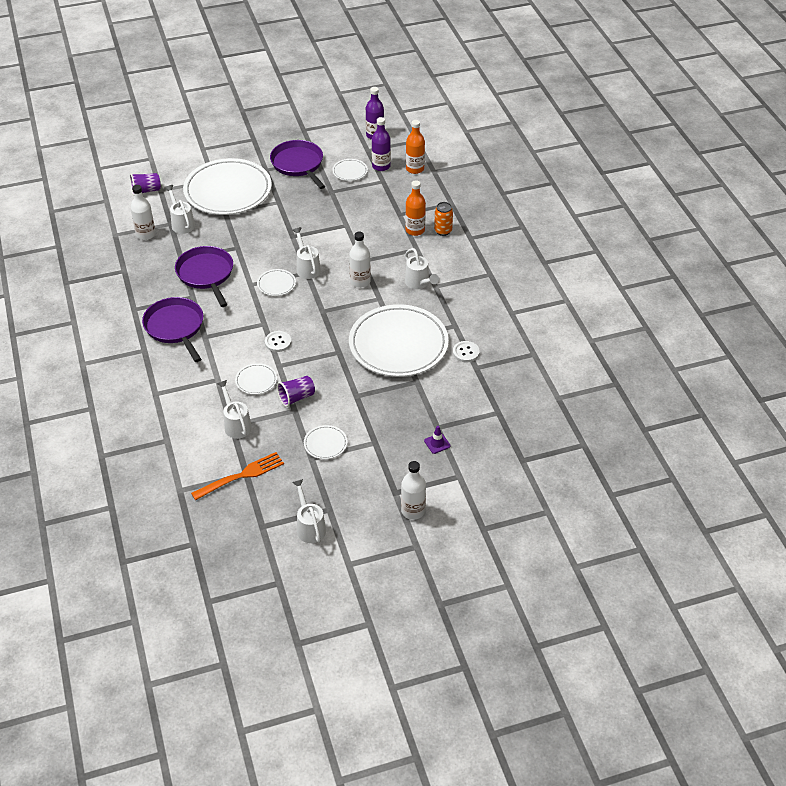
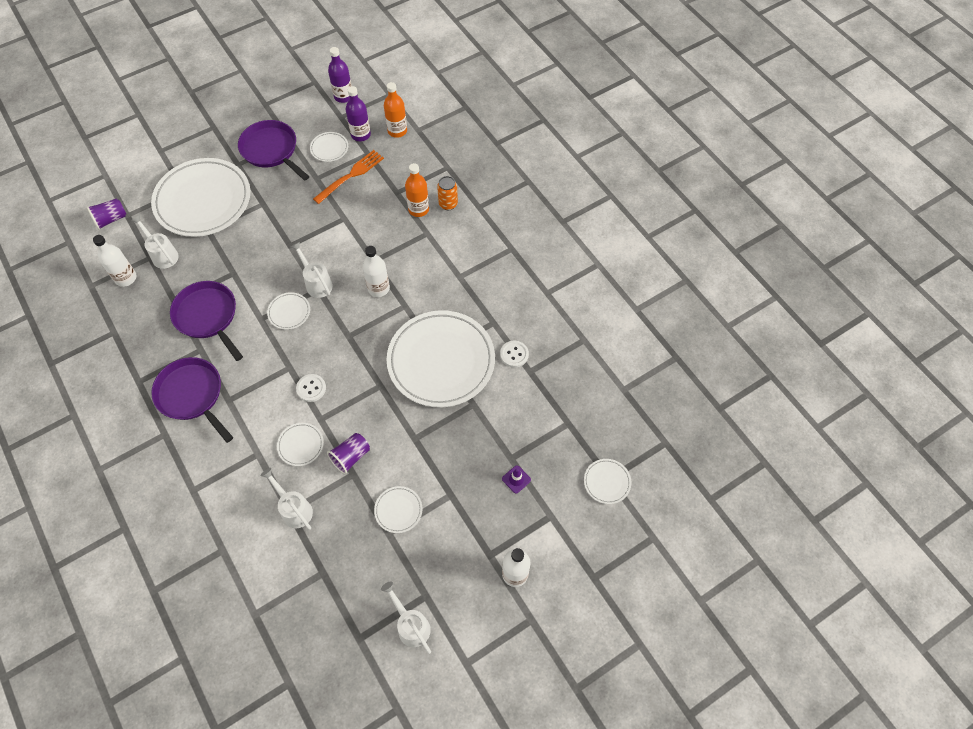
camera: 15 degrees left, 15 degrees up
(241, 475) = (318, 576): orange fork -> orange fork (351, 175)
(419, 283) = (441, 277): white watering can -> none
(519, 462) = (607, 482): none -> white plate

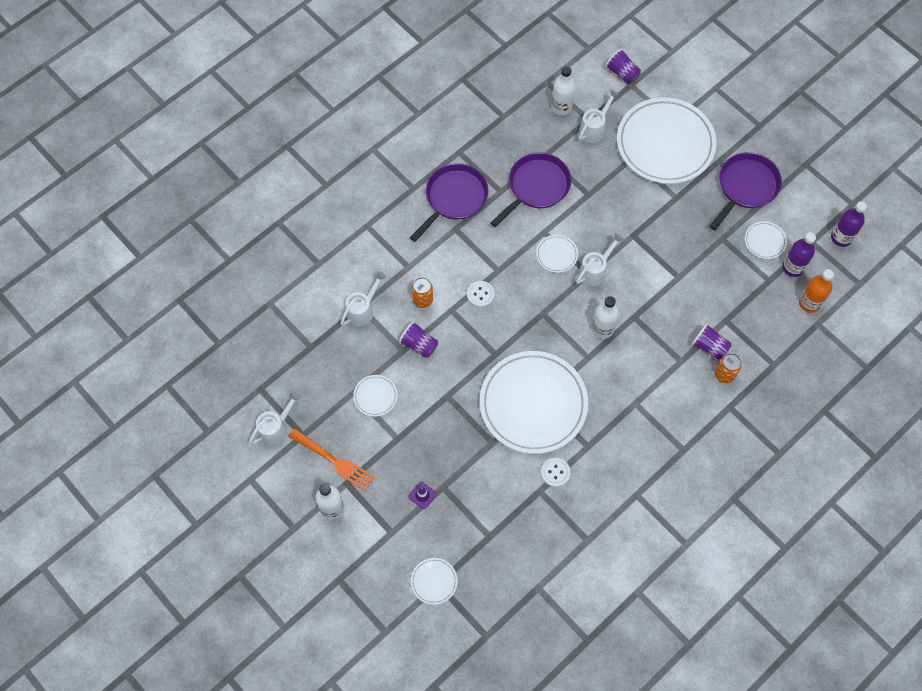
camera: 80 degrees right, 5 degrees up
(300, 445) = (423, 300): white plate -> orange can
(351, 175) = (735, 271): orange fork -> orange fork (334, 461)
(418, 209) = (709, 346): orange bottle -> purple cup

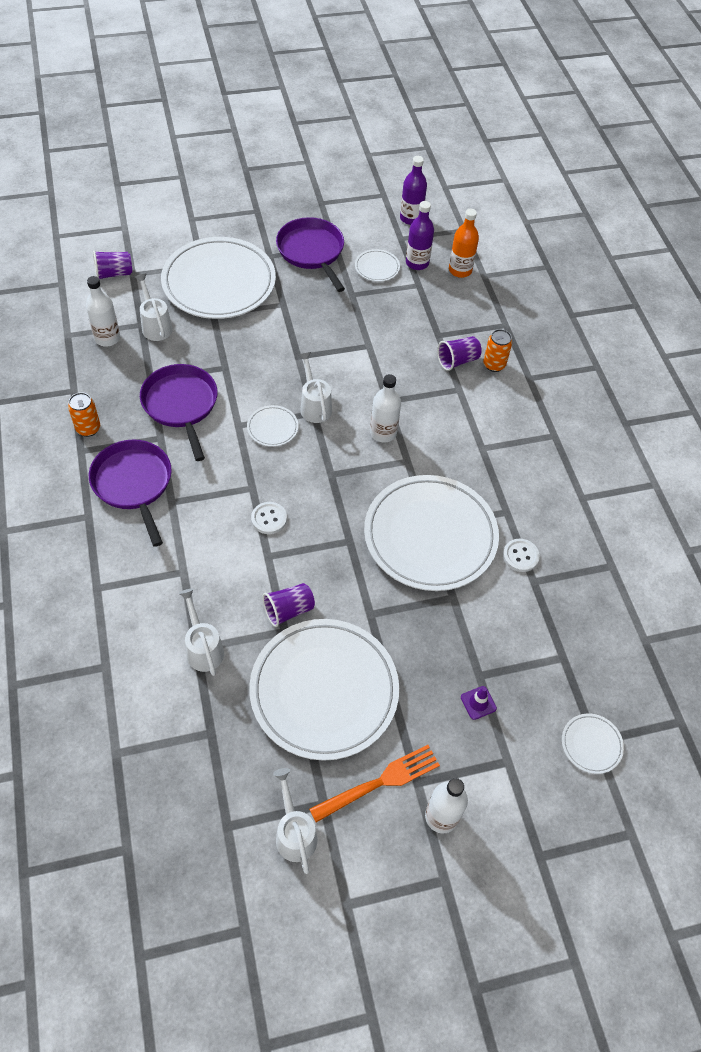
camera: 65 degrees left, 10 degrees down
(375, 396) = (324, 691): white plate -> white plate, size x2.45
(423, 300) = (235, 578): orange can -> orange can (88, 428)

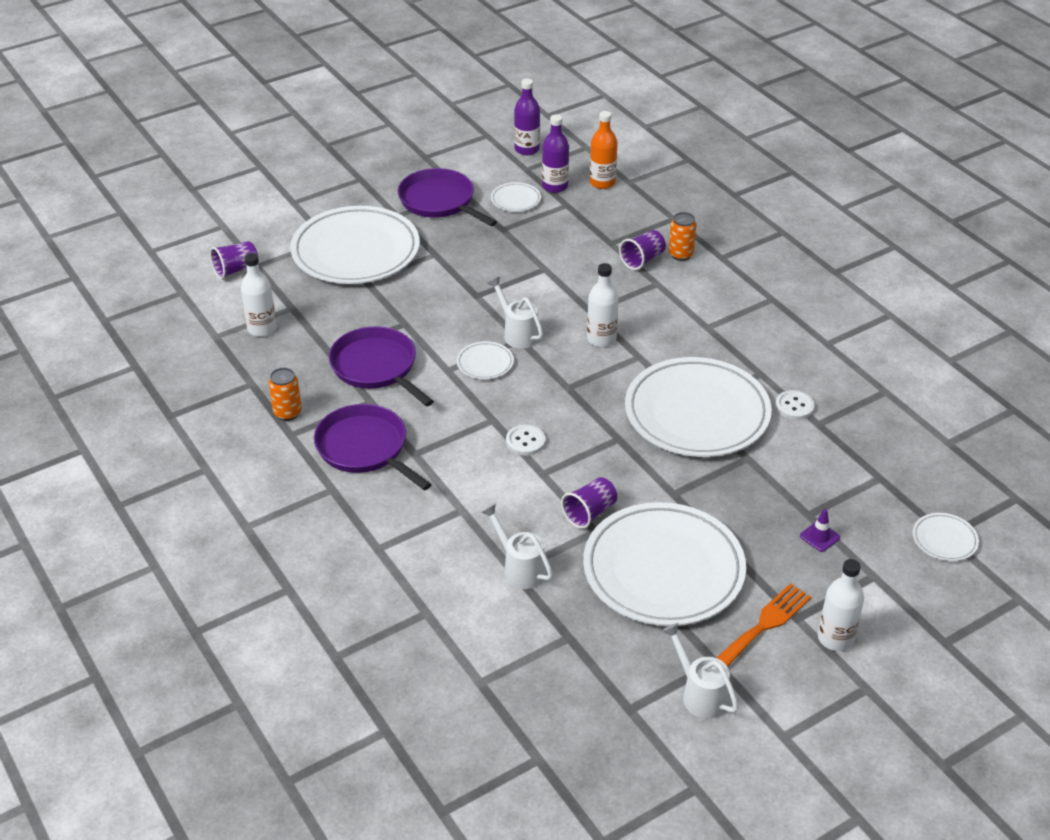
camera: 15 degrees left, 15 degrees down
(155, 325) = (308, 305): white watering can -> none

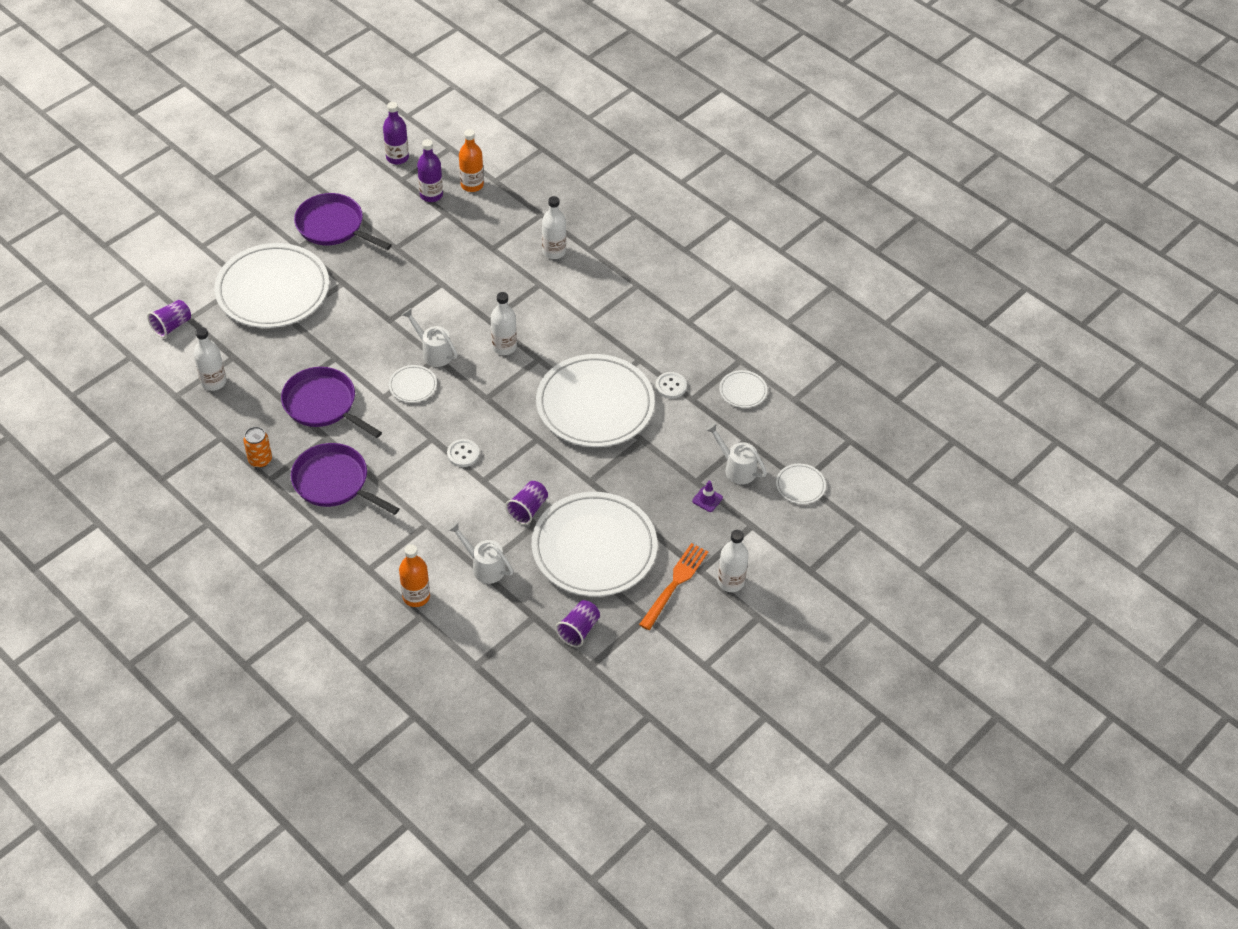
camera: 15 degrees left, 10 degrees up
(427, 588) = (416, 596): none -> orange bottle
(515, 200) = (400, 214): white plate -> white plate (743, 391)
(642, 260) = (522, 262): purple cup -> purple cup (578, 630)
(680, 254) = (554, 251): orange can -> white bottle
(700, 694) = (639, 644): white watering can -> white watering can (736, 468)

